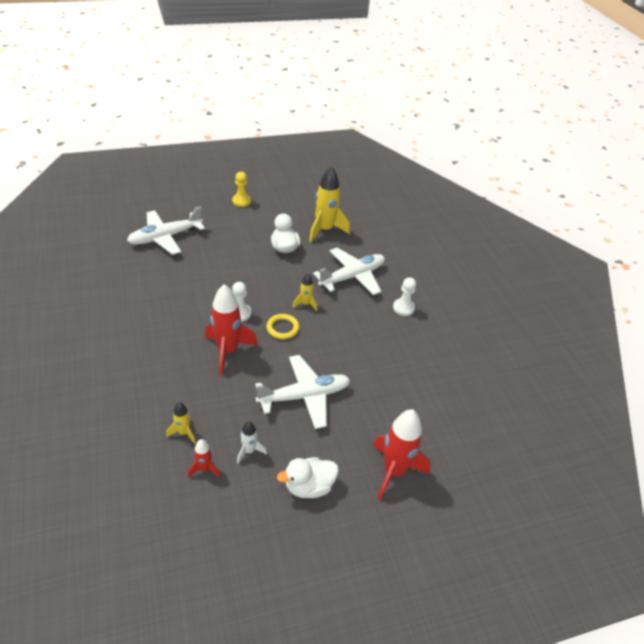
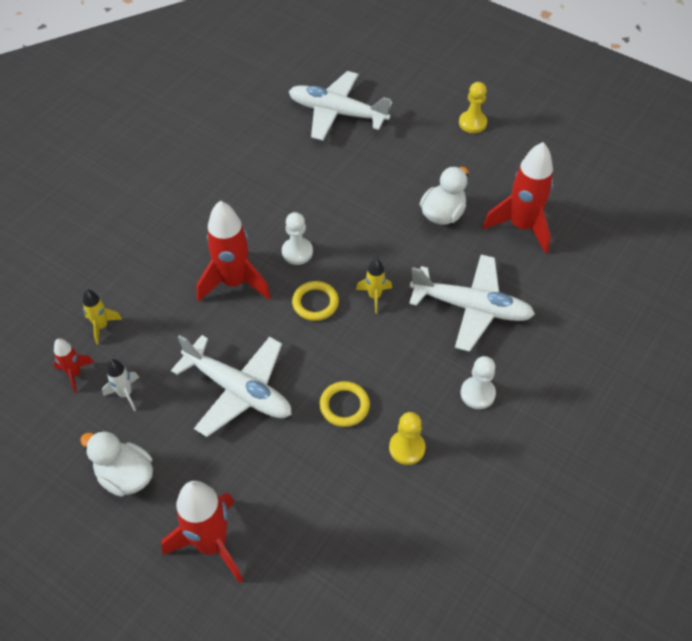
camera: 55 degrees right, 10 degrees up
(325, 230) = (521, 226): yellow rocket -> red rocket
(360, 359) = (344, 406): none -> yellow ring
(409, 353) = (407, 448): none -> yellow pawn

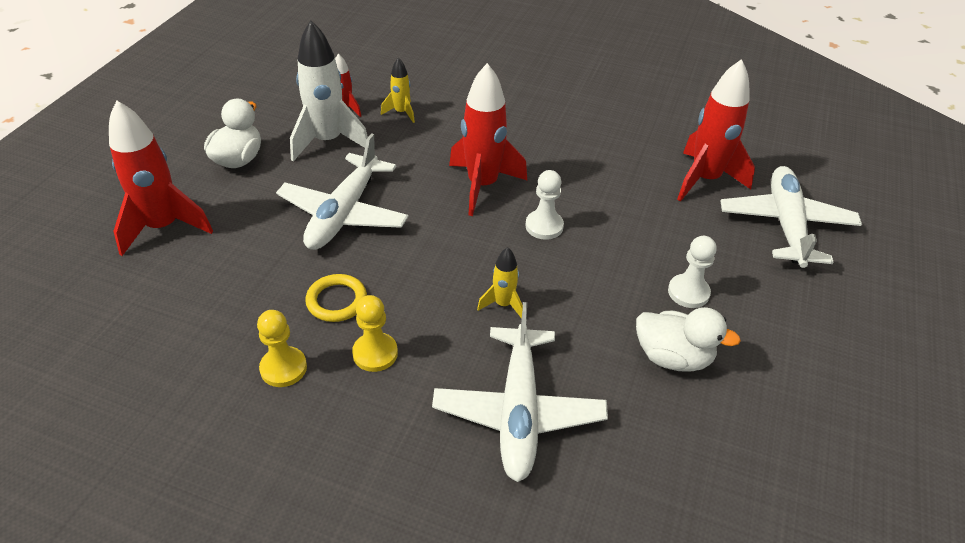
camera: 75 degrees right, 10 degrees down
(125, 394) = (328, 141): white rocket -> white rocket, size x2.01
(315, 303) = (476, 253): yellow ring -> none
(472, 123) = (873, 371): yellow pawn -> yellow pawn (375, 353)
(477, 393) = (375, 435): white pawn -> white pawn (688, 292)
(521, 226) = (697, 460): red rocket -> red rocket (704, 180)

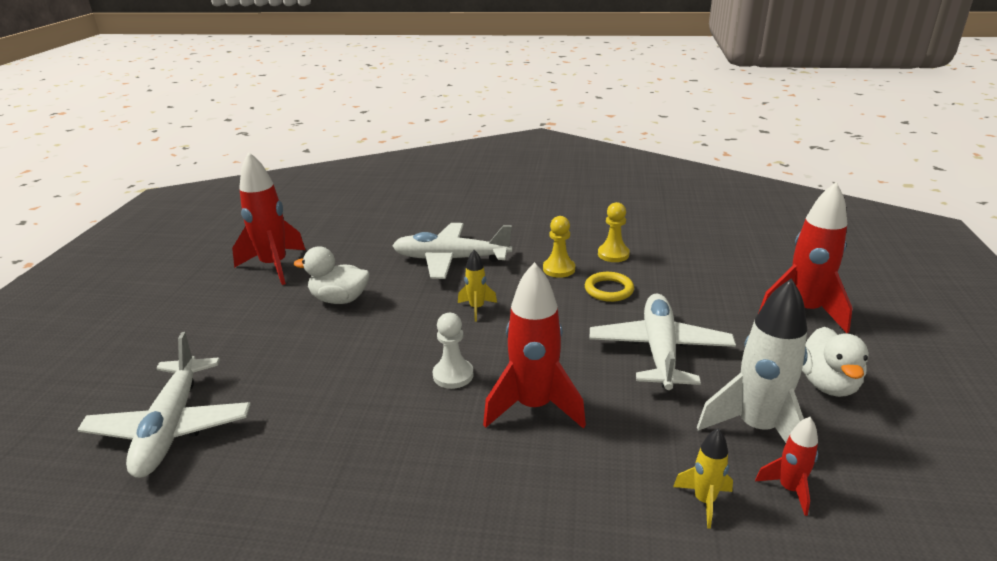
camera: 170 degrees right, 15 degrees down
(519, 412) = (450, 259): white plane -> white plane turned 75 degrees counterclockwise
(688, 292) = (313, 342): white pawn -> none
(704, 180) = (247, 472): red rocket -> red rocket (274, 266)

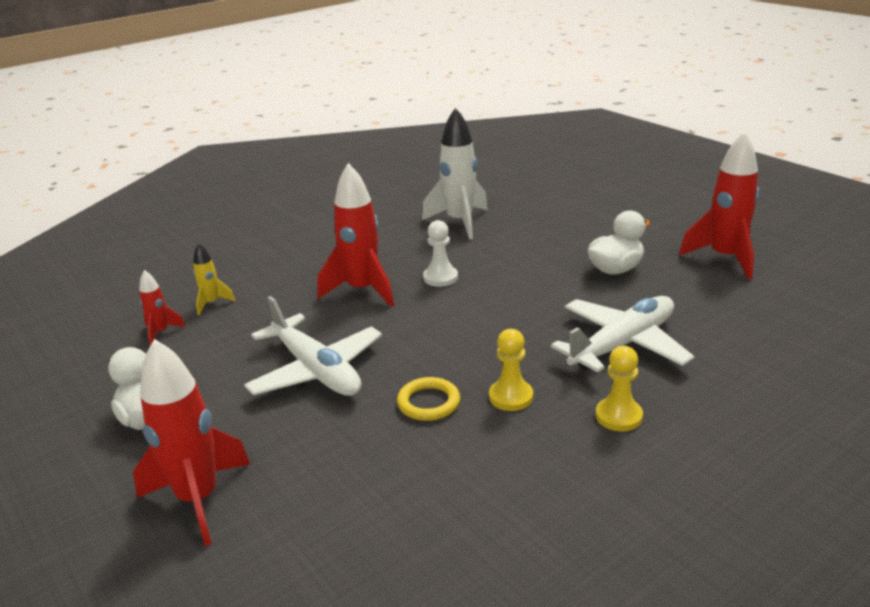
camera: 135 degrees right, 0 degrees up
(171, 427) = (530, 194): white plane -> none
(476, 308) = (509, 320): yellow rocket -> none
(613, 254) = (487, 454): yellow pawn -> yellow pawn (618, 416)
(756, 428) = (198, 355): white rocket -> white rocket (459, 222)

